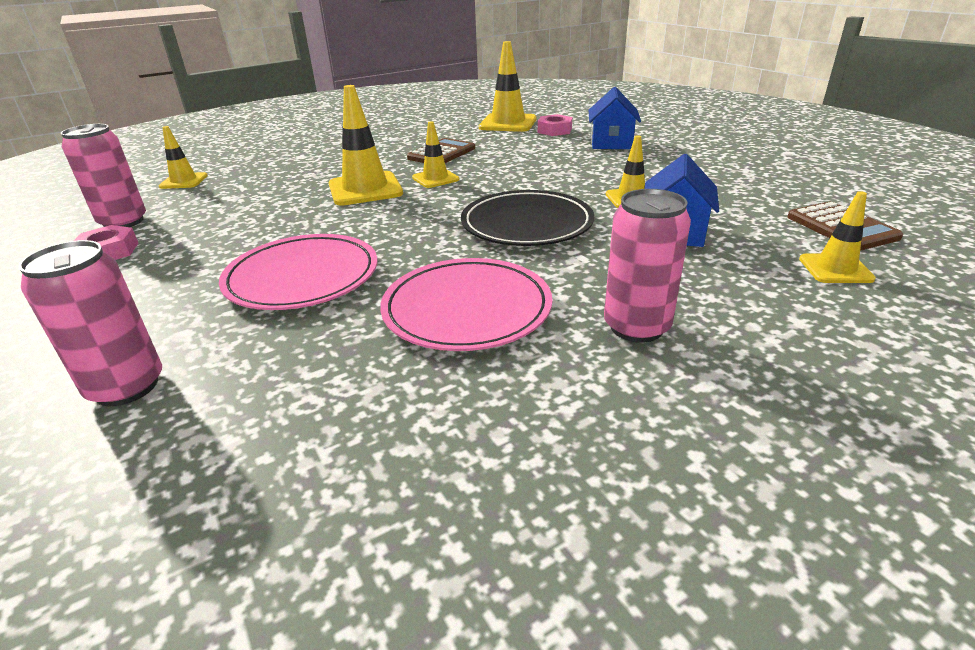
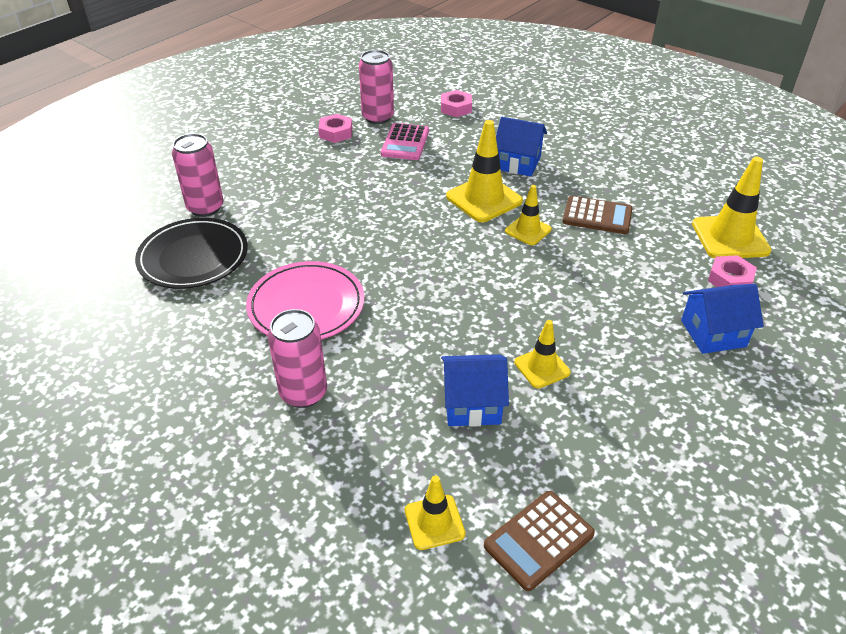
camera: 70 degrees right, 10 degrees up
(184, 181) = (456, 108): yellow traffic cone -> pink nut
(205, 213) = (405, 143): none -> pink calculator
(302, 277) = (327, 221): pink plate -> none
(326, 169) = (518, 163): none -> blue house
(527, 224) = (452, 307): black plate -> black plate (193, 257)

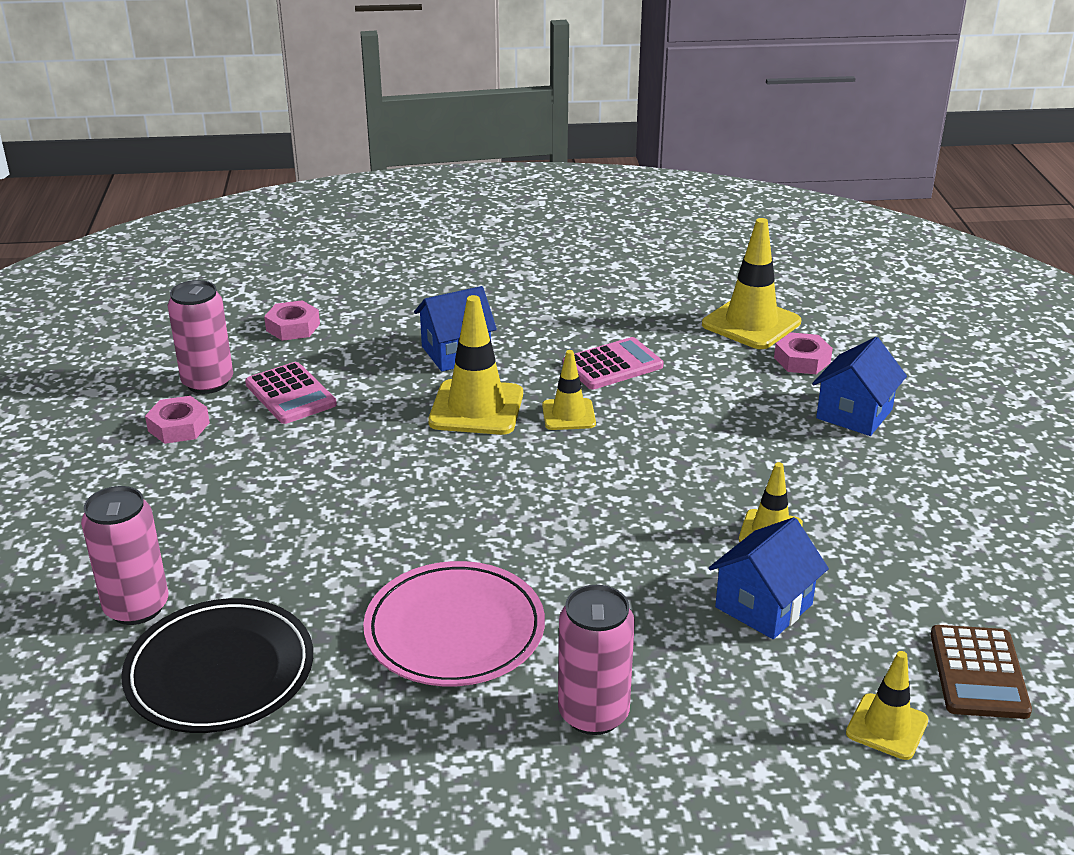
camera: 45 degrees left, 10 degrees down
(597, 216) = (612, 365): brown calculator -> pink calculator

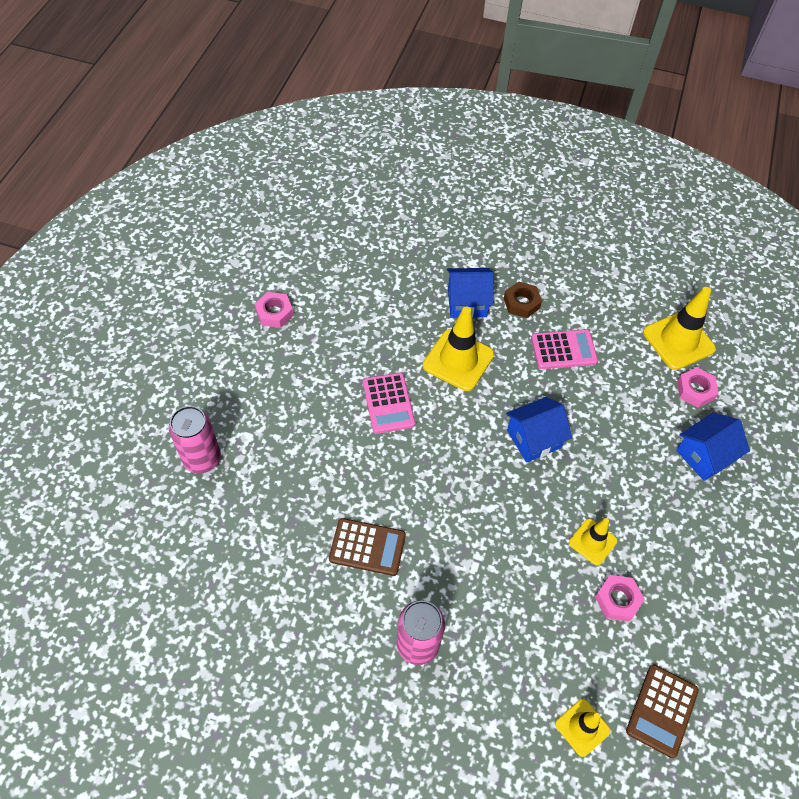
camera: 20 degrees right, 25 degrees up
(208, 383) = (305, 278): pink can -> none
(220, 671) = (229, 527): black plate -> none
(290, 394) = (350, 306): pink calculator -> pink calculator (388, 403)
(293, 327) = (374, 242): pink nut -> pink nut (617, 600)
(454, 630) = (367, 547): pink plate -> brown calculator
(530, 337) = (521, 303): none -> brown nut
(568, 415) = (514, 387): yellow traffic cone -> none
(763, 606) = (557, 602): blue house -> blue house (533, 439)

